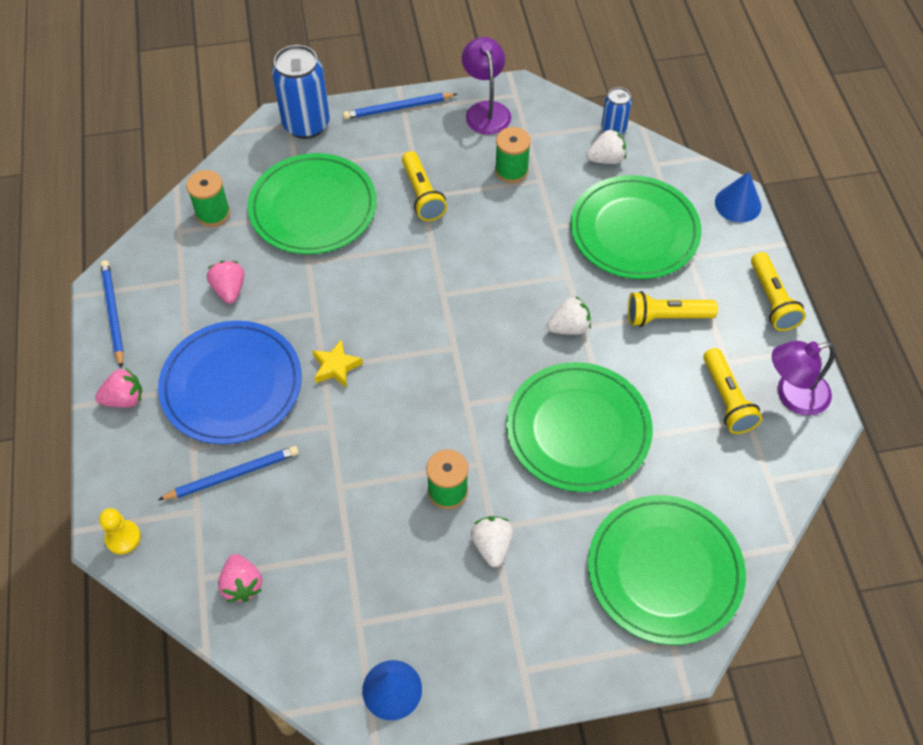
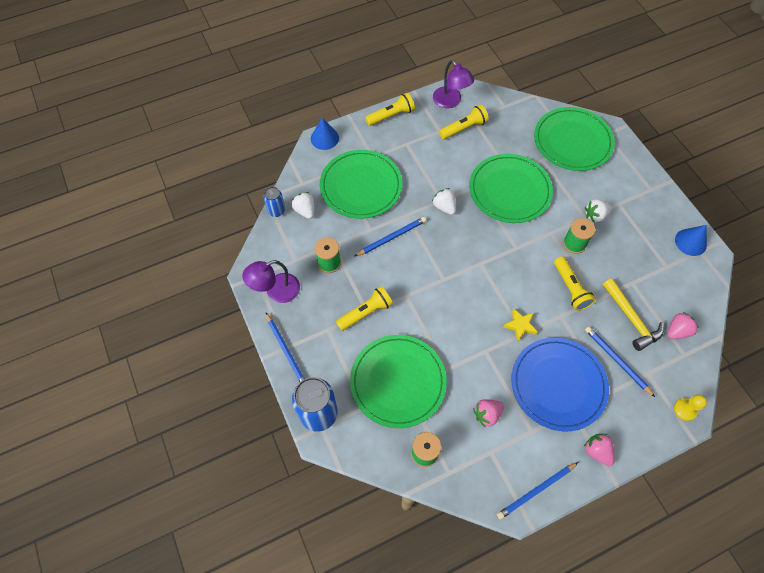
camera: 105 degrees left, 5 degrees up
(288, 524) = (631, 319): none -> yellow hammer
(532, 248) = (391, 237): none -> blue pencil
(666, 317) = (420, 161): yellow flashlight -> yellow flashlight (570, 288)

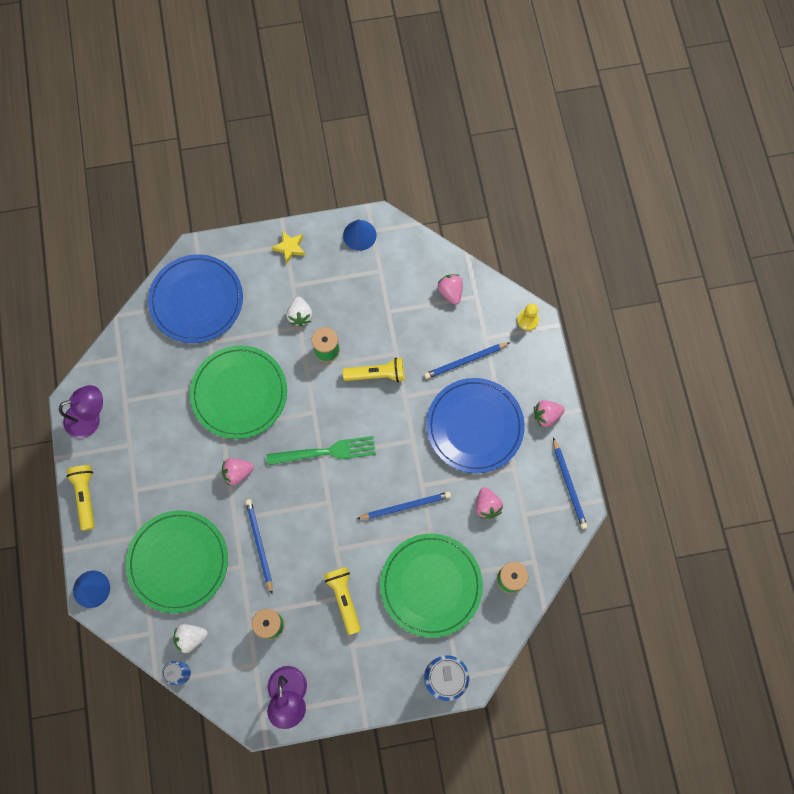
camera: 75 degrees left, 10 degrees up
(286, 351) = (365, 698): blue pencil -> blue pencil (405, 506)
(444, 207) = (238, 473): white strawberry -> pink strawberry
(464, 128) = (135, 415): yellow flashlight -> none
(486, 266) = (326, 451): none -> green fork
(520, 325) = (403, 440): yellow star -> yellow star (290, 248)
(572, 141) = (196, 300): green plate -> blue plate
(631, 319) = (426, 329): yellow hammer -> none

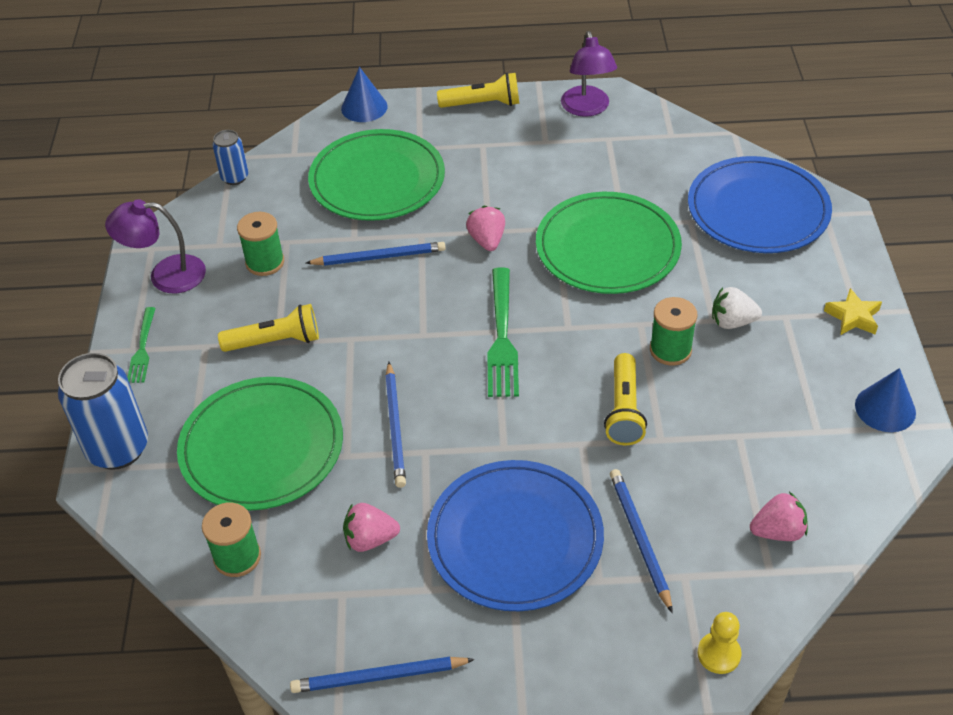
camera: 100 degrees right, 25 degrees down
(191, 637) = (275, 188): white strawberry -> none
(359, 689) = (142, 348): none -> green fork
(546, 415) = (520, 658): pink strawberry -> none

